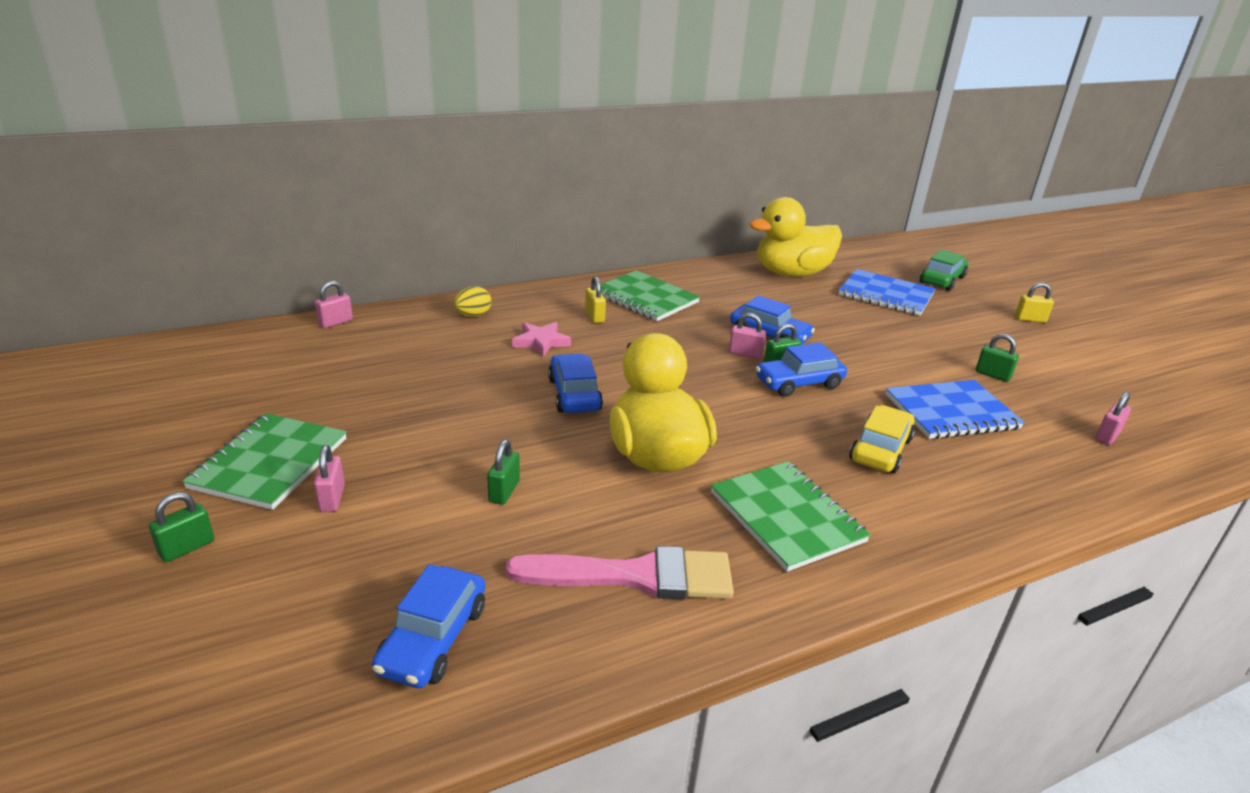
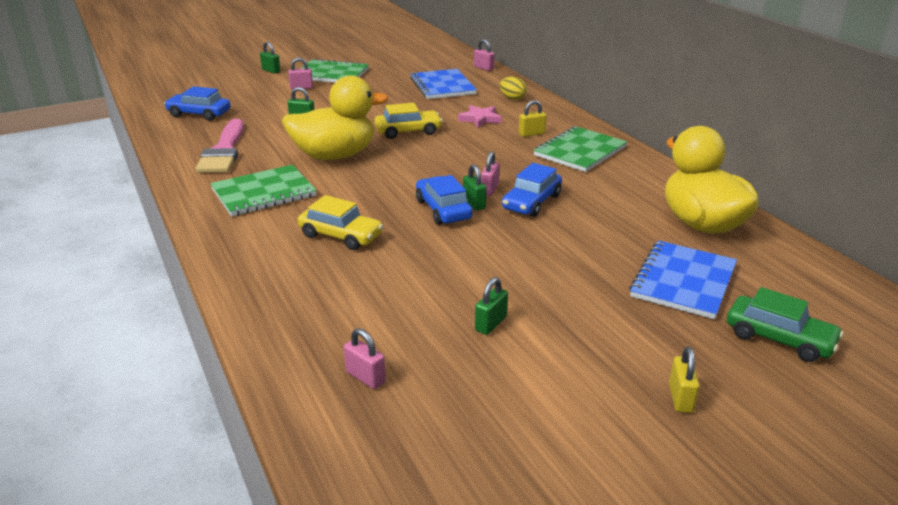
camera: 90 degrees right, 0 degrees up
(574, 394) = (408, 131): blue car -> yellow car
(951, 412) = (404, 281): blue notebook -> blue notebook (442, 86)

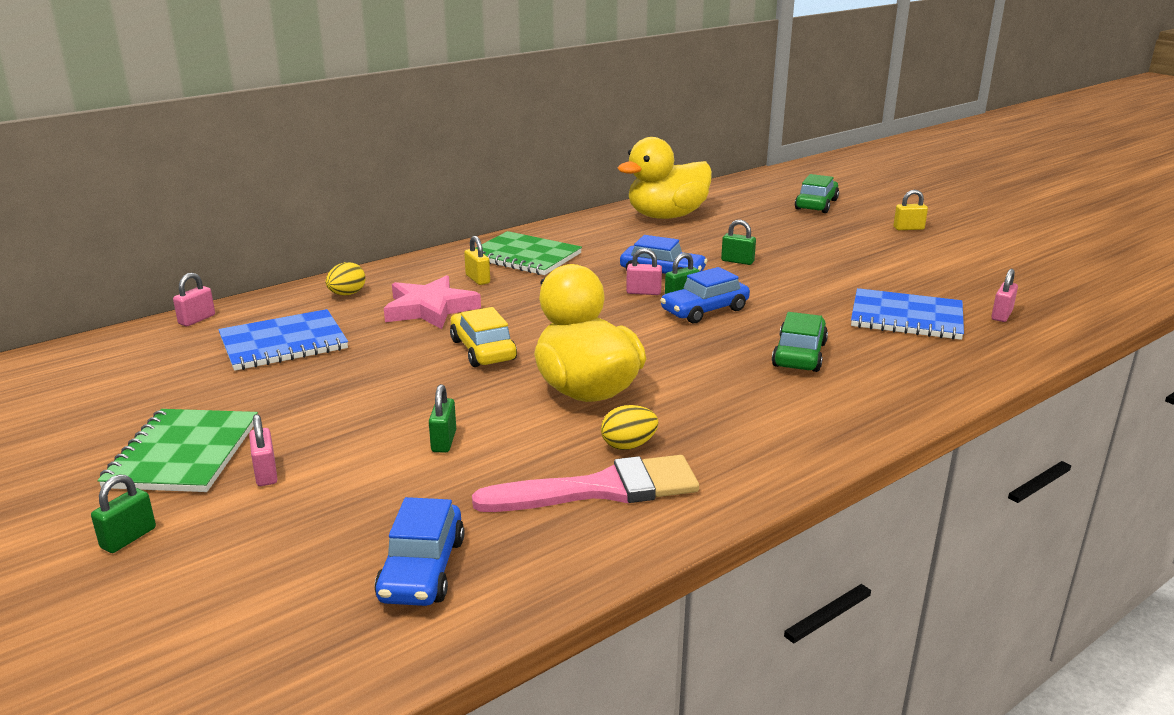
camera: 100 degrees left, 5 degrees down
(260, 161) = (628, 445): none -> yellow egg
(264, 193) = (728, 421): green notebook -> none
(341, 235) = (799, 354): yellow car -> green car
(480, 119) = (430, 309): pink star -> pink star, size x1.55
(491, 324) = (886, 279): green padlock -> green padlock (737, 261)
(683, 281) = (766, 224): blue notebook -> blue notebook (906, 317)

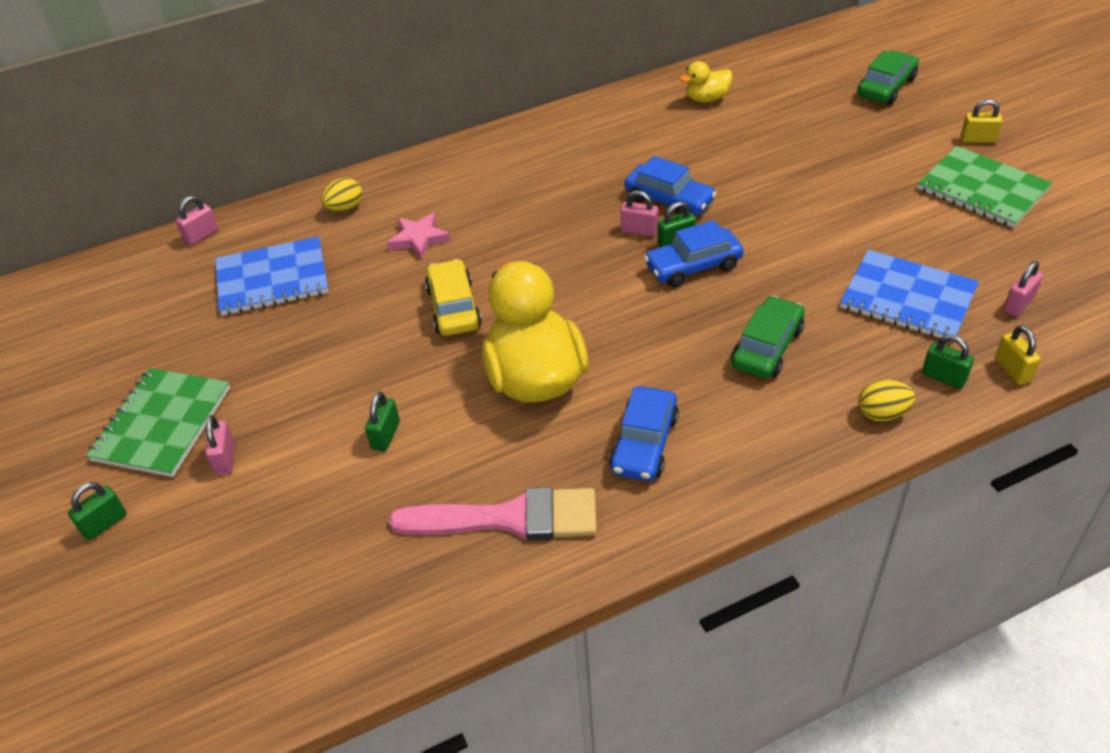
camera: 15 degrees right, 20 degrees up
(422, 569) = (329, 596): blue car -> blue car (644, 443)
(430, 309) = (419, 239): pink star -> pink star, size x0.65
(477, 279) = (477, 194): yellow padlock -> yellow padlock (1012, 370)
(524, 256) = (534, 160): green notebook -> green notebook (982, 189)
(628, 445) = (551, 462): yellow egg -> yellow egg (882, 413)
(666, 216) = (706, 99): yellow duck -> yellow duck, size x0.47
(737, 261) = (757, 185): green padlock -> green padlock (943, 377)

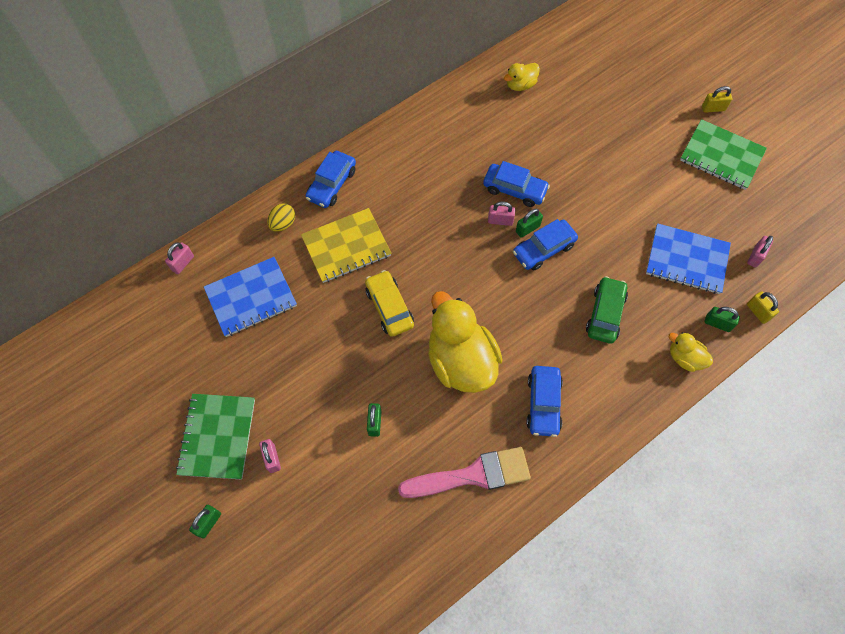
camera: 15 degrees left, 20 degrees up
(419, 239) = (346, 247): pink star -> yellow notebook
(423, 175) = (332, 184): none -> blue car
(882, 413) = (684, 358): yellow egg -> yellow duck
(886, 87) = (644, 61): green car -> none

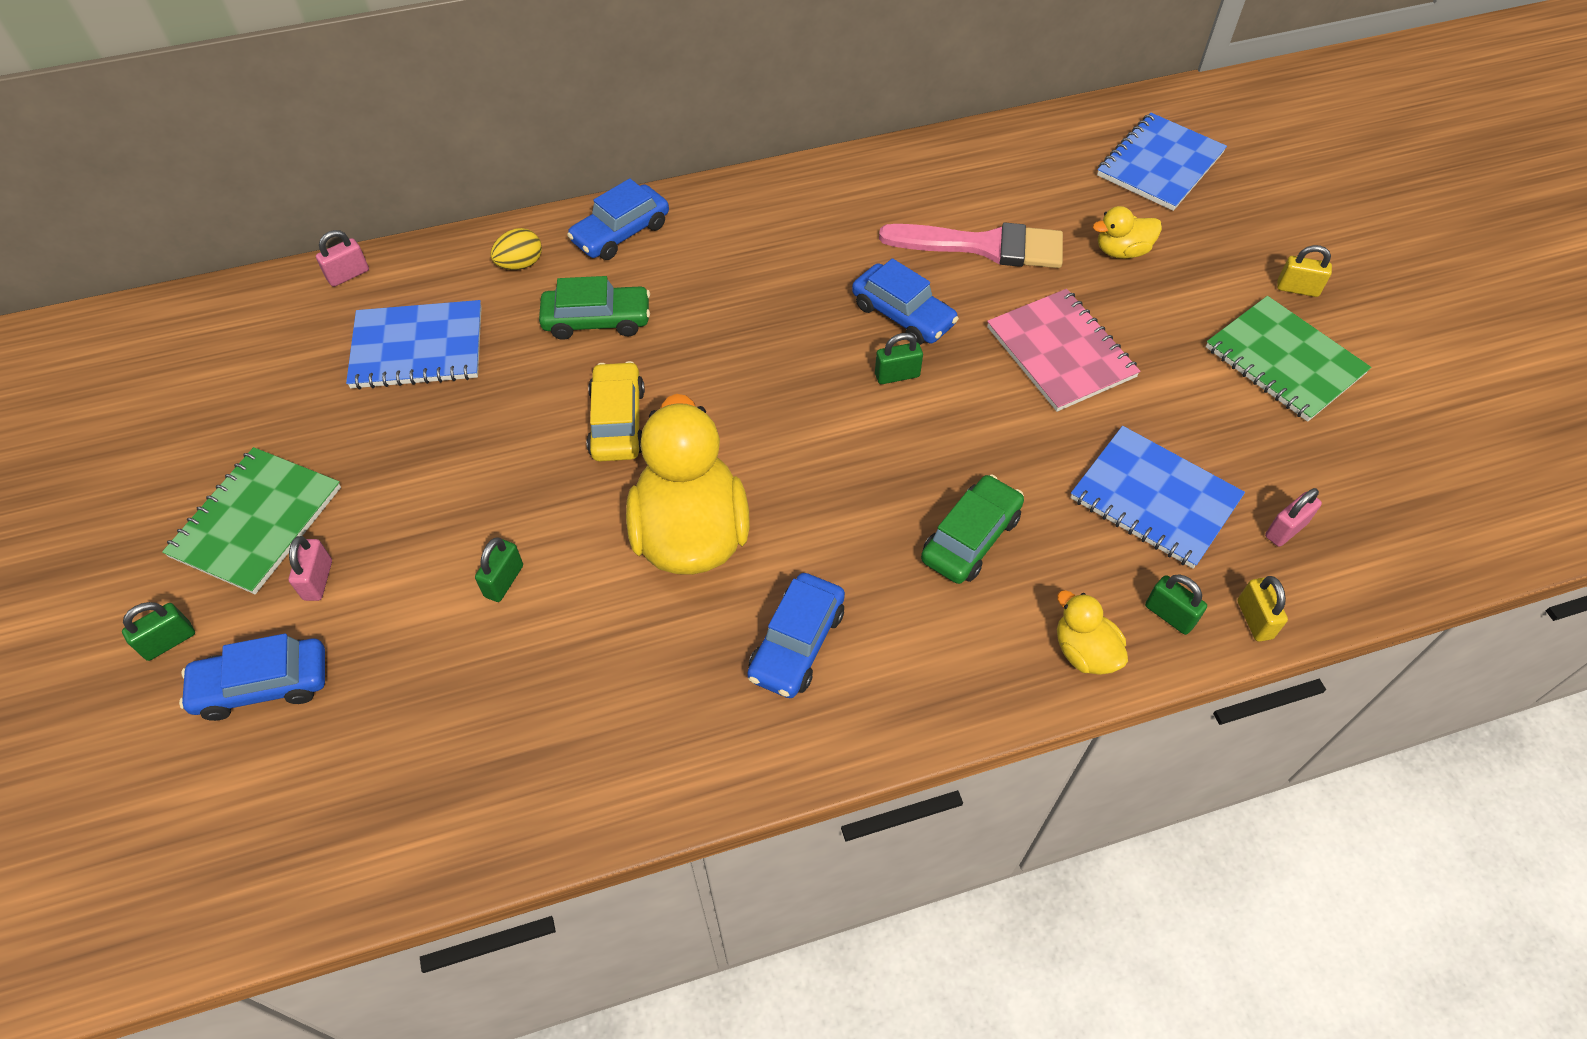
camera: 20 degrees right, 10 degrees down
(346, 247) = (597, 320): yellow notebook -> green car
(473, 475) = (620, 715): pink brush -> pink brush (984, 246)
(500, 221) = (857, 351): pink padlock -> none
(520, 85) = (981, 177): yellow duck -> yellow duck (1121, 251)
(543, 249) = (910, 412): blue car -> blue car (263, 685)
(607, 187) = (1061, 352): none -> pink notebook
(613, 47) = (1159, 164): none -> blue notebook

